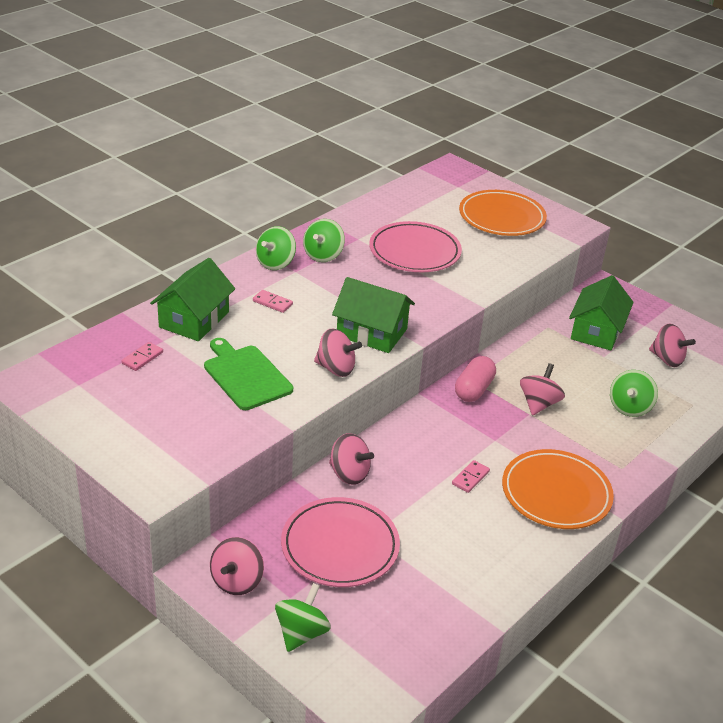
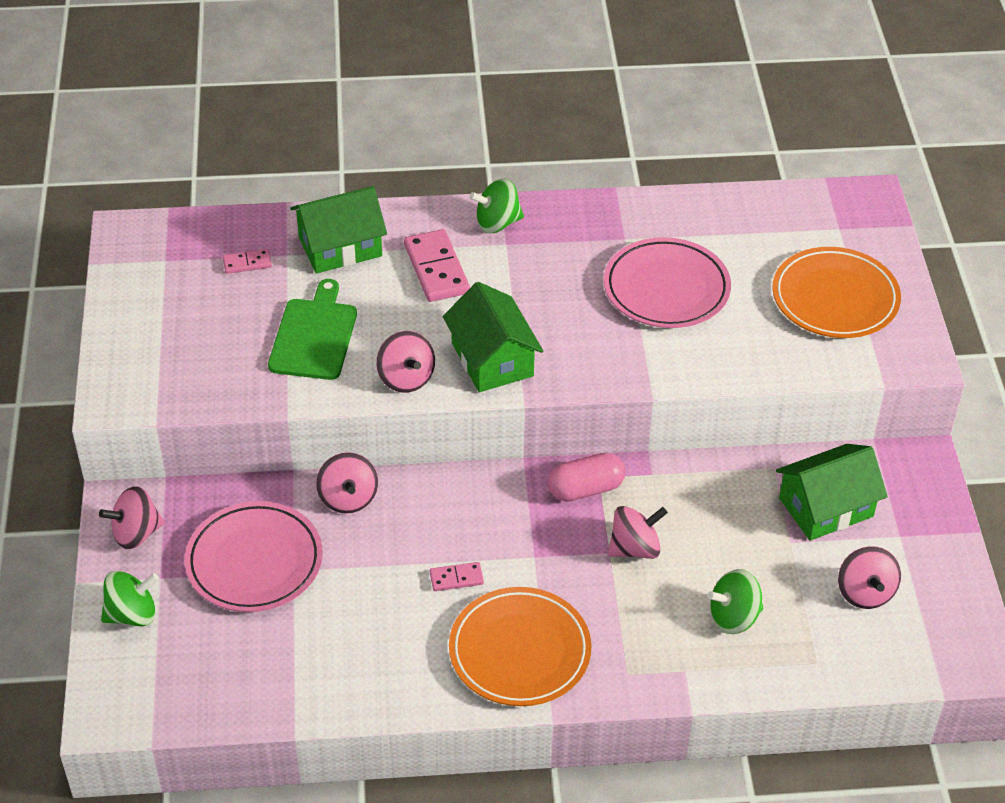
camera: 45 degrees right, 10 degrees up
(272, 303) = (436, 269): pink domino -> pink domino, size x1.89
(323, 255) = (559, 239): green spinning top -> none

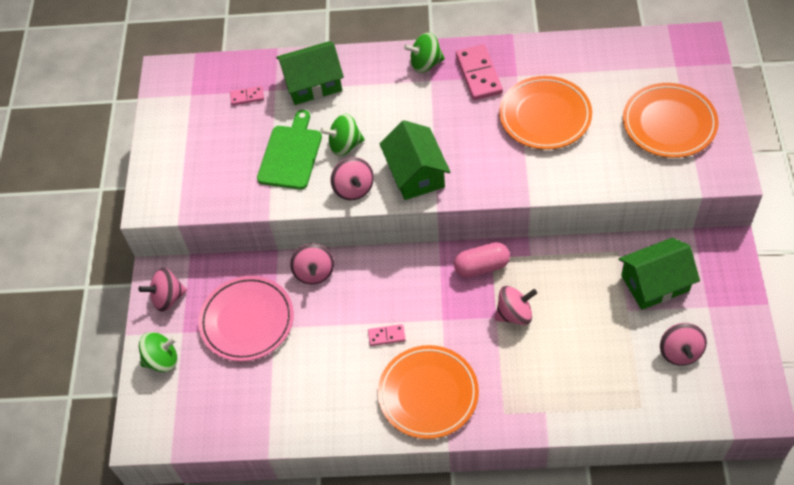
camera: 10 degrees right, 10 degrees up
(436, 269) = (380, 101): pink domino -> pink domino (479, 74)
(666, 288) = (545, 116): pink plate -> orange plate
(733, 617) = (582, 370): green spinning top -> green spinning top (345, 145)

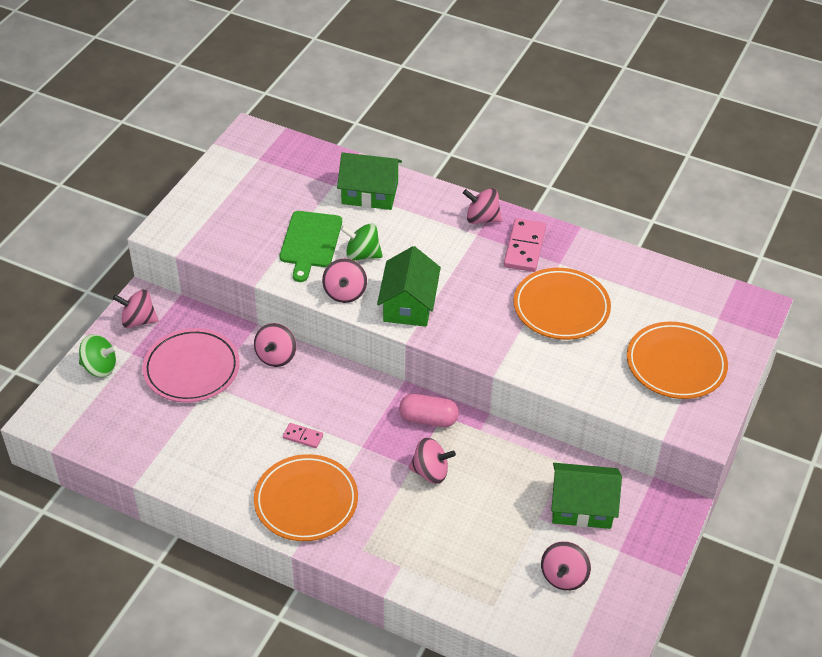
camera: 20 degrees right, 10 degrees down
(247, 97) = (305, 180): pink domino -> none
(291, 154) = (310, 242): green cutting board -> green cutting board turned 150 degrees clockwise
(425, 64) = (482, 219): green spinning top -> pink spinning top

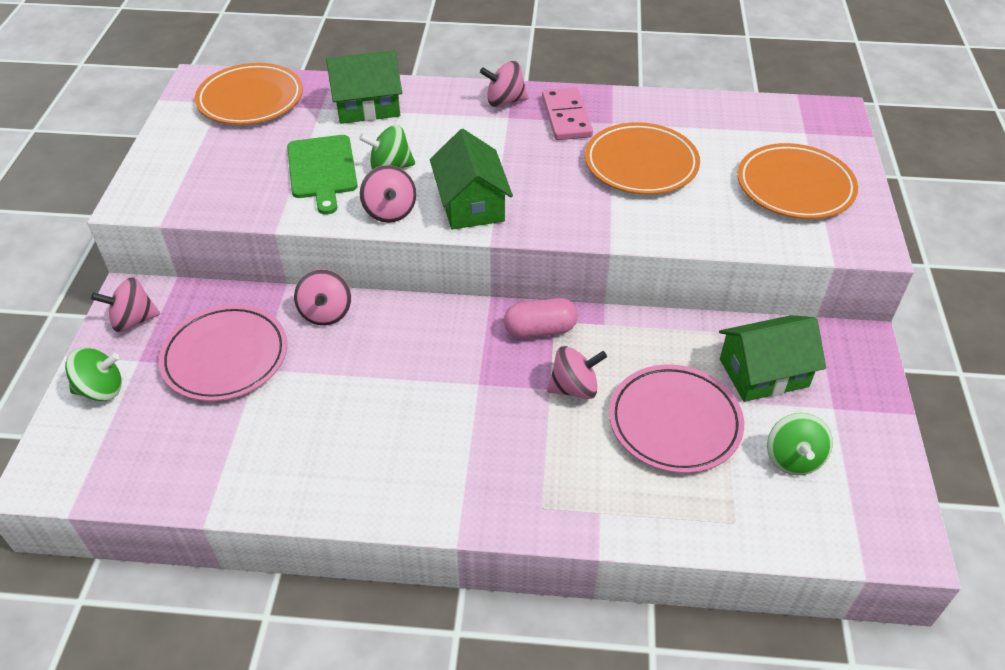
camera: 20 degrees left, 0 degrees up
(303, 437) = (401, 394): pink domino -> none
(306, 501) = (442, 471): orange plate -> orange plate (250, 99)
(491, 521) = (674, 422): none -> pink plate
(564, 576) = (793, 458): pink spinning top -> green spinning top

